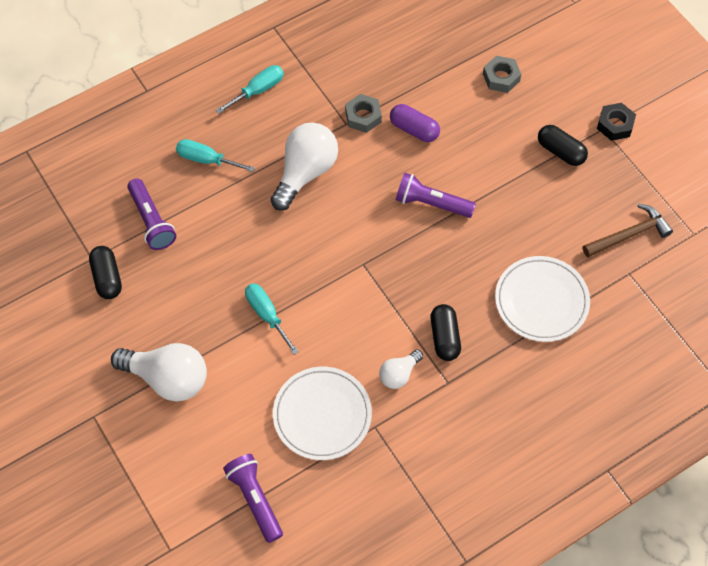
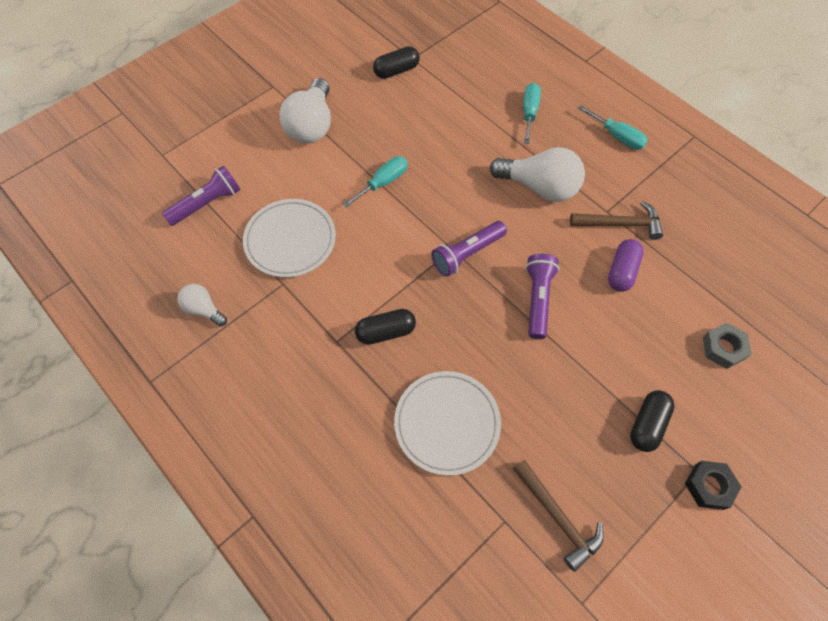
camera: 80 degrees right, 0 degrees up
(151, 221) = (457, 88): purple flashlight -> purple flashlight (467, 254)
(363, 116) = (620, 224): grey nut -> brown hammer
(399, 374) = (339, 296): white light bulb -> white light bulb (203, 309)

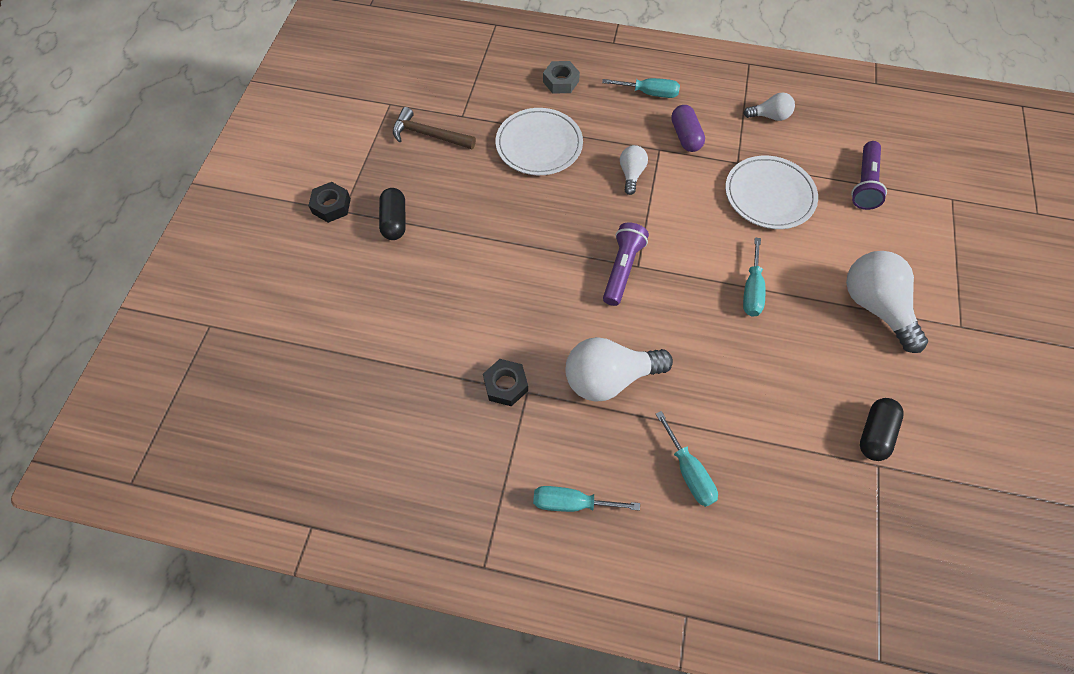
camera: 145 degrees right, 0 degrees up
(283, 413) = (649, 93): none -> turquoise screwdriver
(386, 332) = (631, 174): black capsule -> white light bulb
(538, 299) = (535, 265): purple flashlight -> none
(620, 224) = (505, 385): brown hammer -> black nut
(622, 271) = (478, 335): purple capsule -> purple capsule (685, 136)
(723, 348) = (355, 315): grey nut -> grey nut (561, 81)

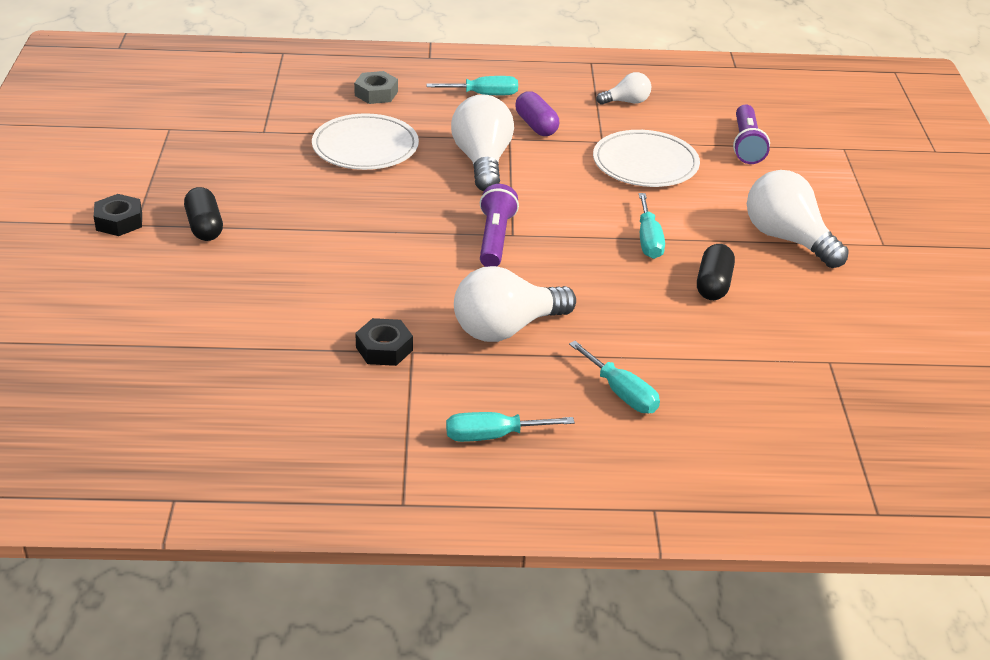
camera: 15 degrees left, 25 degrees down
(429, 135) = (226, 150): brown hammer -> none
(631, 174) = (482, 161): white light bulb -> white light bulb, size x1.88
(874, 433) = (817, 337): black capsule -> black capsule (713, 284)

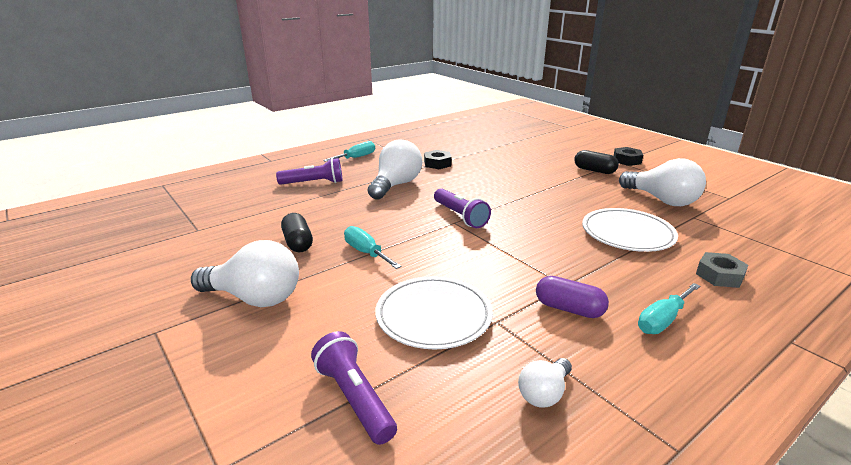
camera: 145 degrees right, 10 degrees down
(482, 161) = (548, 257): white light bulb -> white light bulb (662, 200)
(621, 393) = (313, 183): turquoise screwdriver -> purple flashlight

